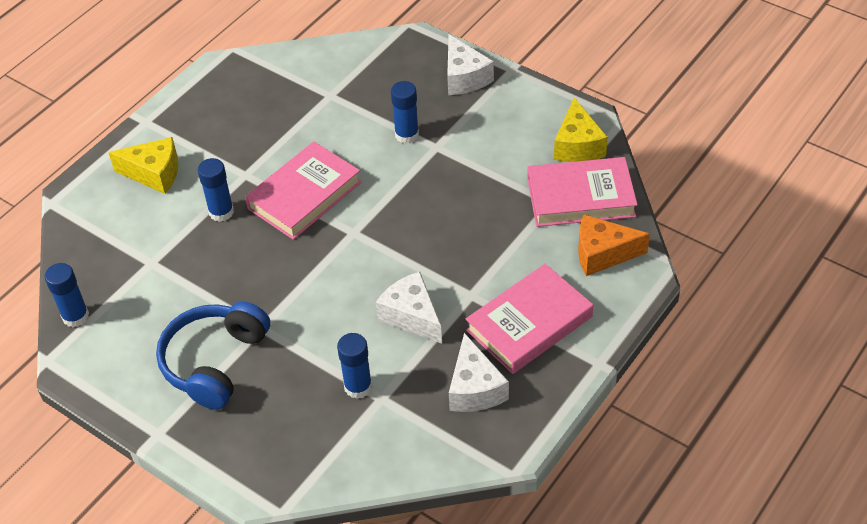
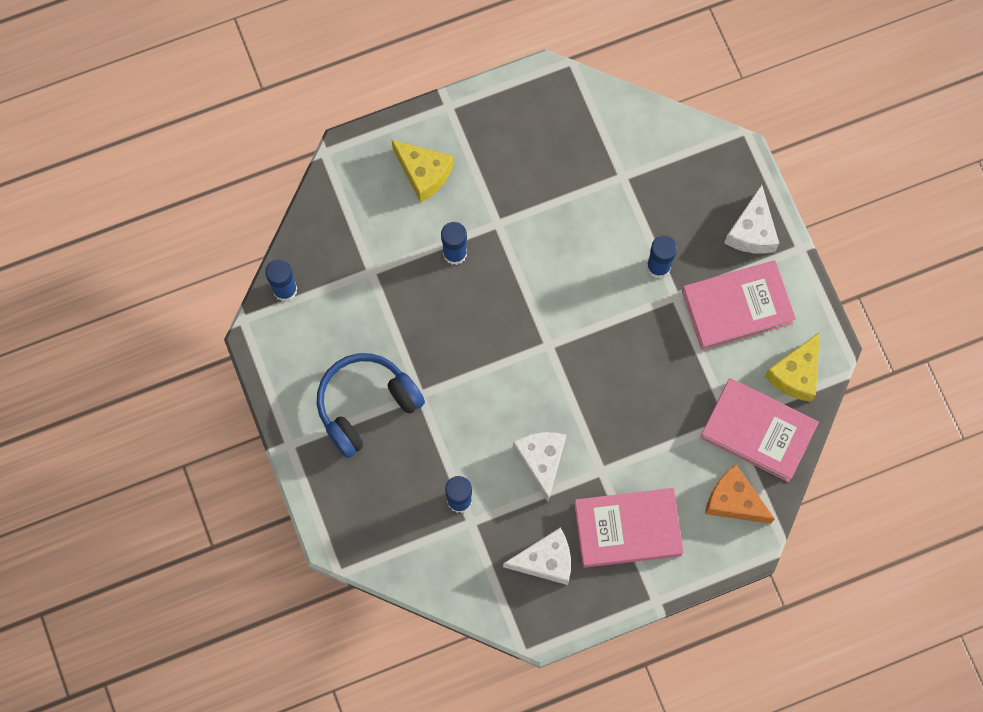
camera: 30 degrees right, 25 degrees up
(304, 195) = (532, 279): pink book -> pink book (737, 307)
(474, 388) = (545, 561): white cheese -> white cheese turned 120 degrees counterclockwise

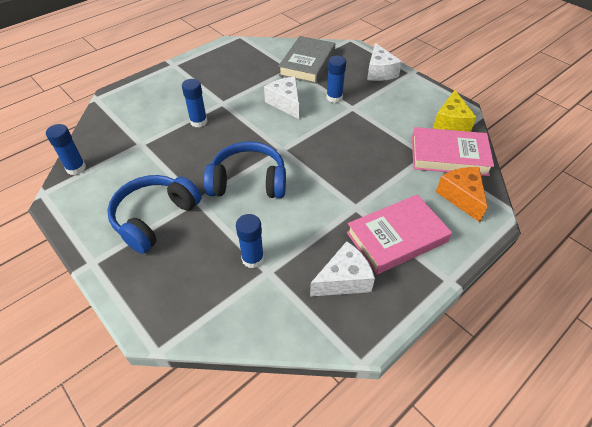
camera: 20 degrees left, 25 degrees down
(423, 173) = (166, 93): yellow cheese -> none
(488, 386) = (248, 182): none -> blue headphones
(541, 461) = (308, 214): white cheese -> white cheese (285, 103)
(651, 173) = (307, 64): none -> grey book
(734, 501) = (461, 197): orange cheese -> orange cheese turned 60 degrees clockwise
(737, 307) = (393, 103): pink book -> none

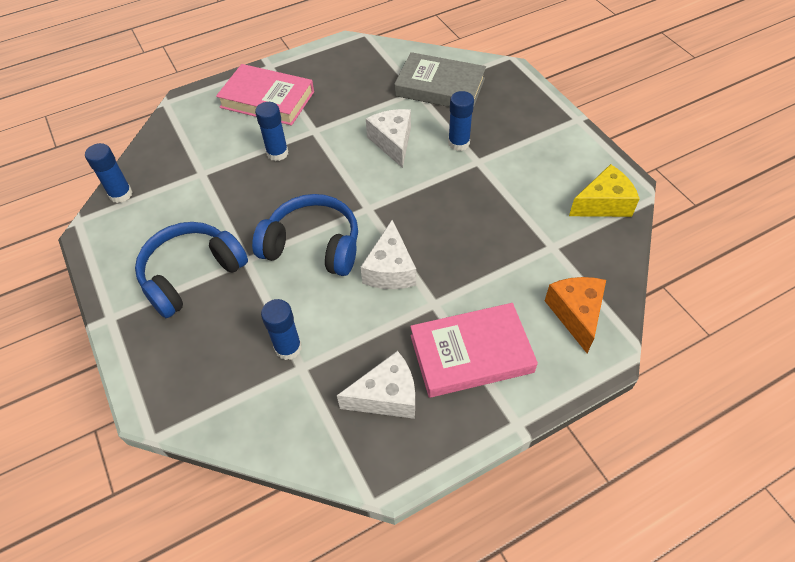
camera: 15 degrees right, 5 degrees up
(307, 64) = (440, 87): grey book -> grey book turned 75 degrees clockwise
(379, 72) = (533, 112): white cheese -> white cheese (390, 269)
(449, 155) = (582, 252): pink book -> pink book (267, 99)
(450, 122) = (603, 204): yellow cheese -> yellow cheese turned 135 degrees counterclockwise

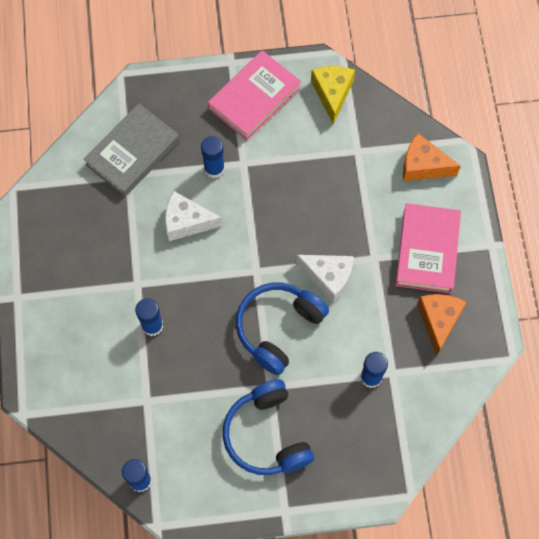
camera: 70 degrees left, 15 degrees up
(267, 99) = (70, 314): pink book -> pink book (254, 98)
(386, 396) = (438, 321): white cheese -> orange cheese

